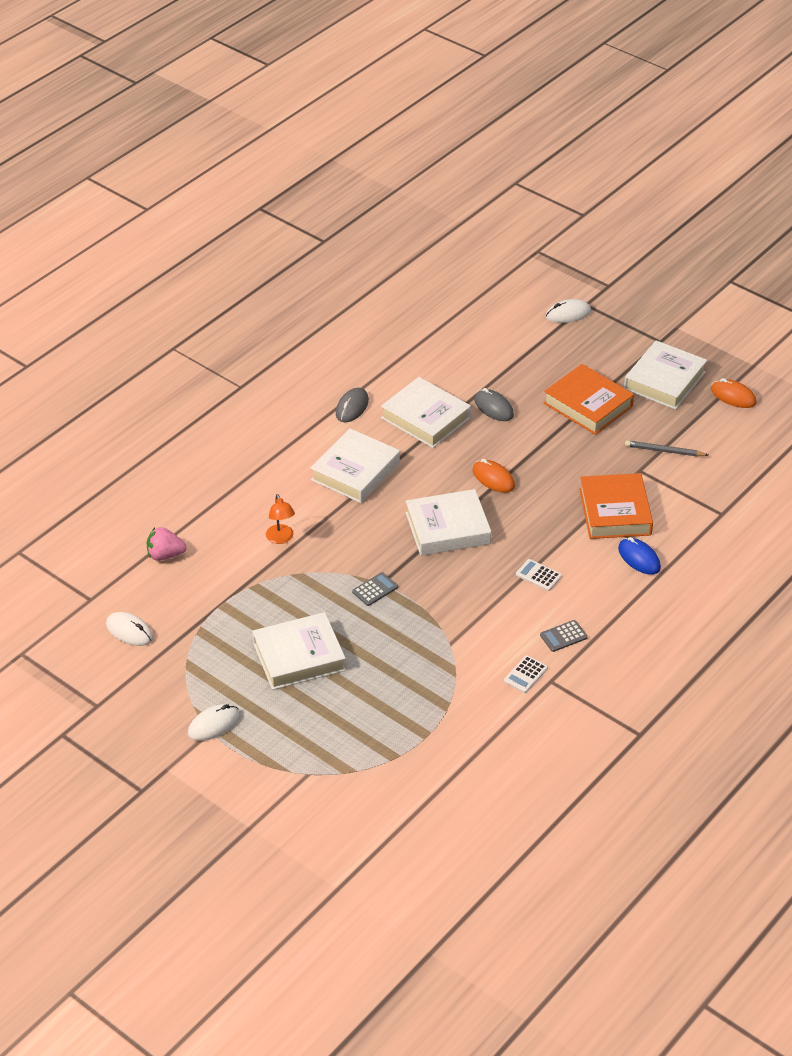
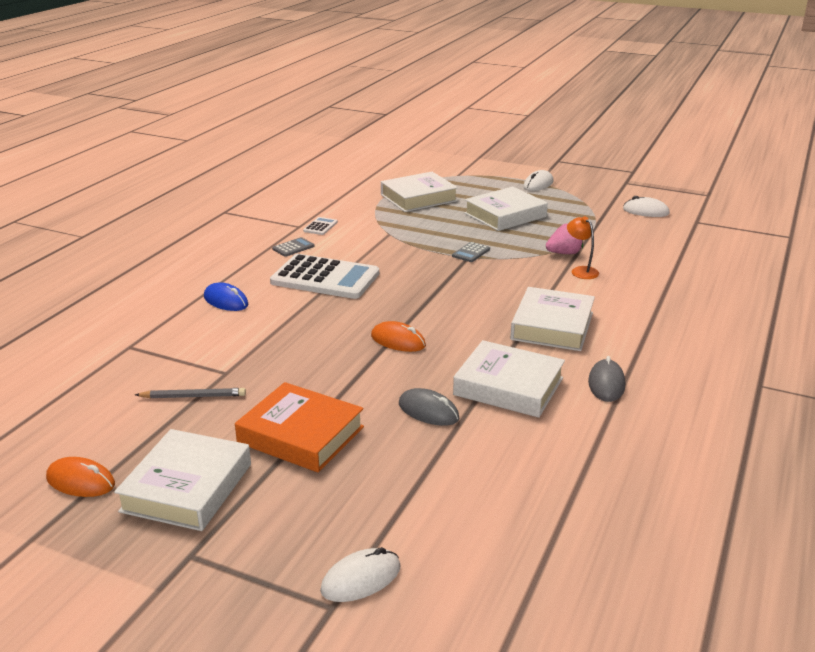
camera: 165 degrees right, 15 degrees down
(165, 555) = (669, 249): pink strawberry -> pink strawberry (564, 253)
(447, 528) = (427, 297): white book -> white book (418, 198)
(538, 575) = (325, 278): white calculator -> white calculator, size x2.43
(614, 512) = (254, 332): orange book -> none

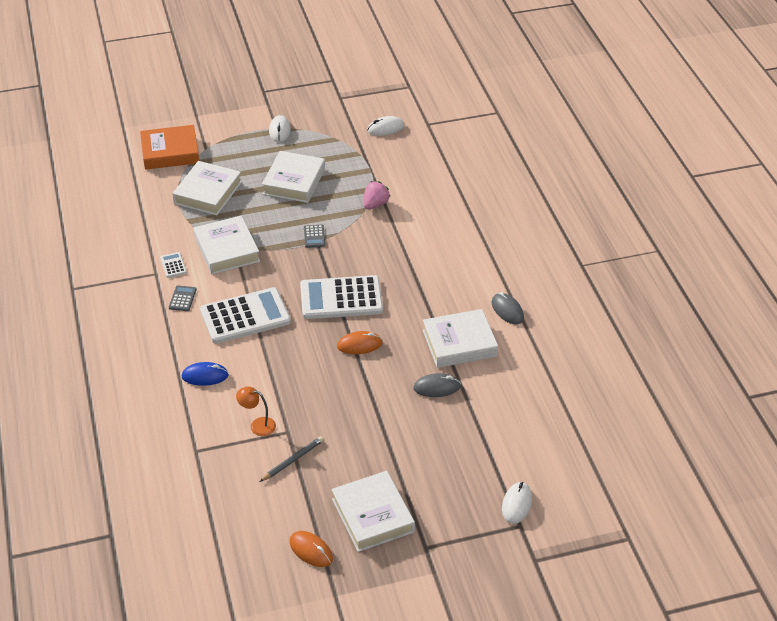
camera: 40 degrees left, 15 degrees up
(81, 481) = (311, 550): orange mouse -> orange mouse turned 60 degrees clockwise
(301, 435) = (388, 446): orange book -> orange book (170, 152)
(432, 301) = (341, 298): none -> white calculator
(552, 326) = (435, 279): white book -> white book (227, 250)
(581, 271) = (402, 217): orange lamp -> orange lamp (257, 425)

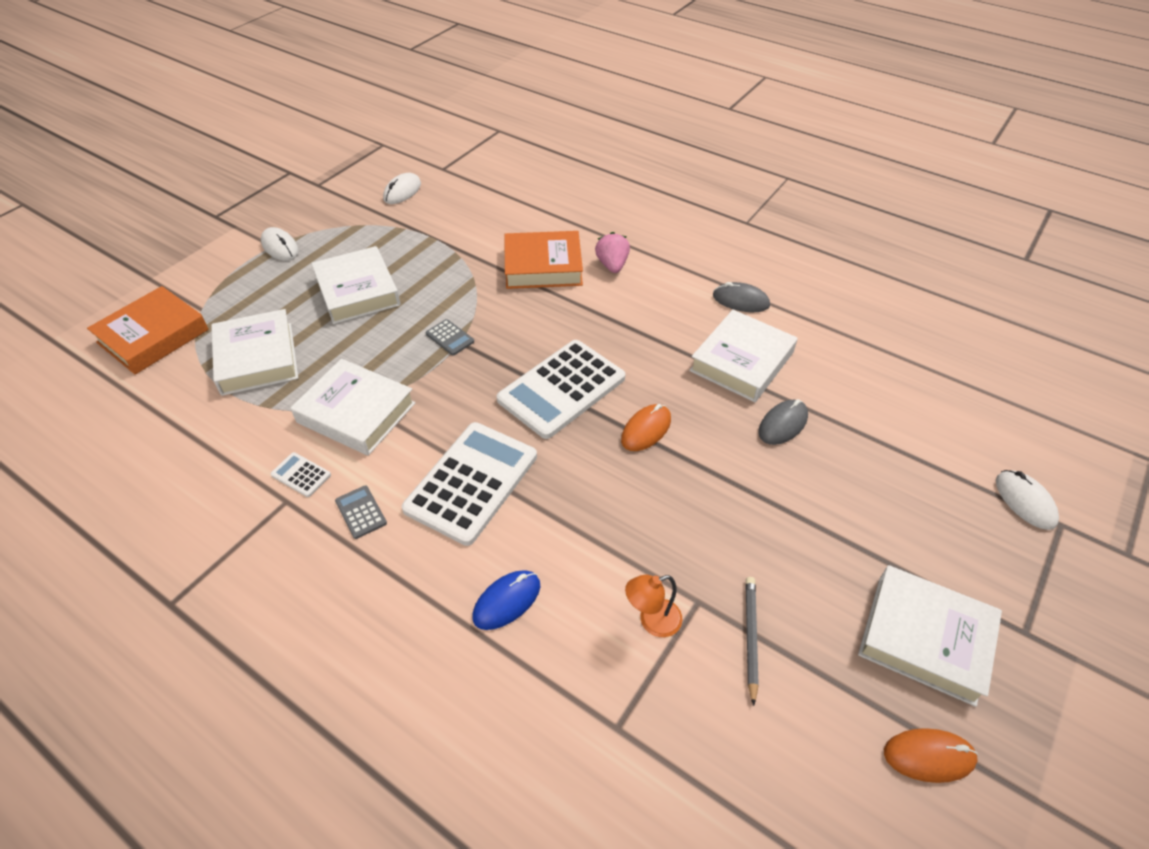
camera: 40 degrees left, 5 degrees up
(375, 204) = (479, 268): pink strawberry -> pink strawberry (612, 265)
(414, 223) = (543, 266): none -> orange book

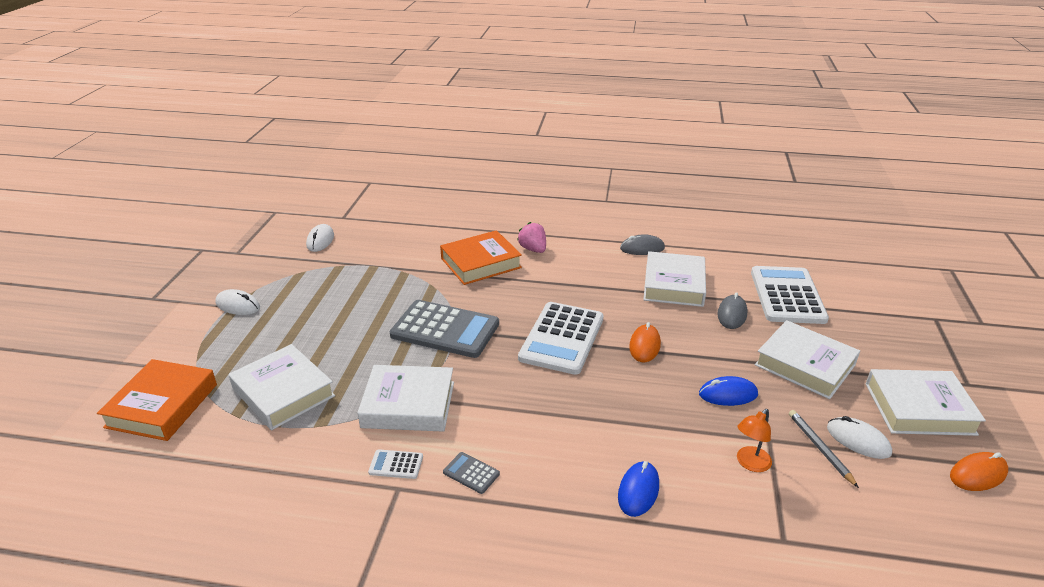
camera: 25 degrees left, 15 degrees down
(357, 291) = (338, 319): white book -> white book (804, 365)
(450, 338) = (445, 329): grey calculator -> grey calculator, size x2.43
(471, 482) = (544, 421): white calculator -> white calculator (787, 295)
(695, 526) = (728, 394): none -> blue mouse
(1024, 501) = (906, 313): white mouse -> white mouse (858, 440)

